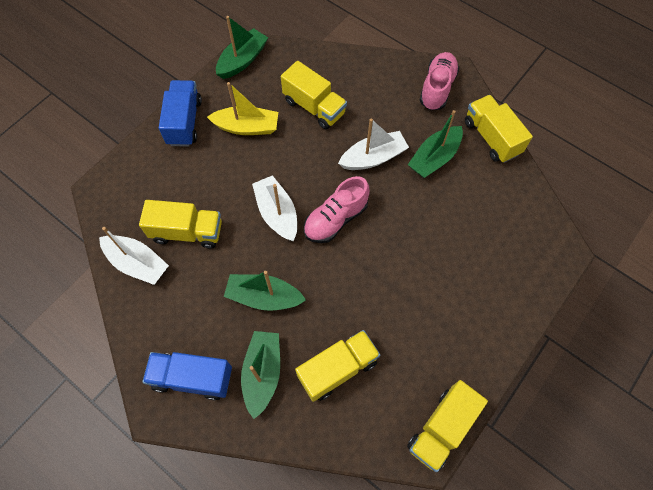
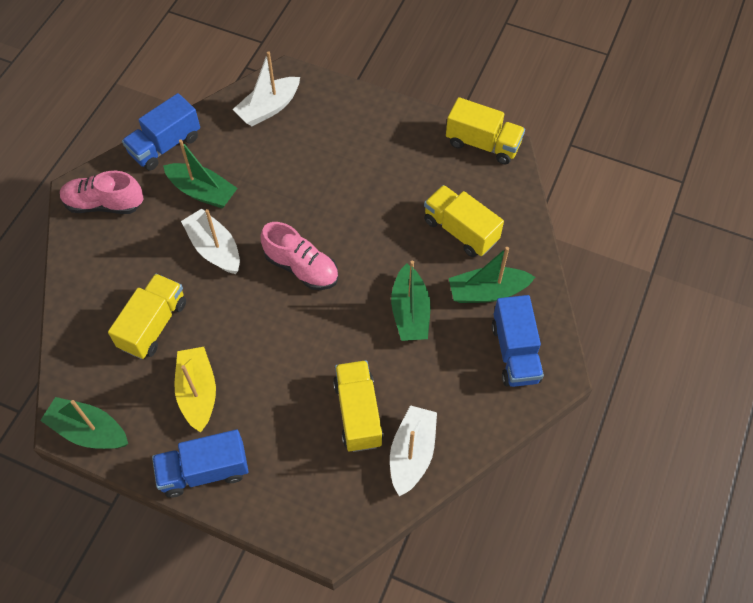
camera: 105 degrees left, 5 degrees down
(277, 213) = (309, 326): white boat -> white boat (268, 108)
(491, 137) = (165, 145): yellow truck -> blue truck

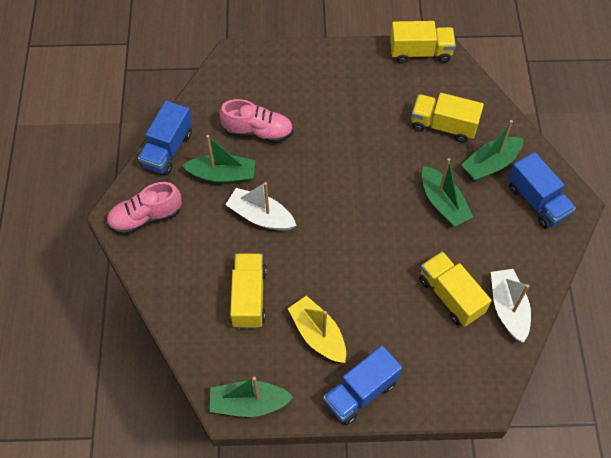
camera: 25 degrees left, 0 degrees up
(268, 108) = (235, 87): white boat -> none
(301, 268) = (339, 203): pink shoe -> pink shoe (258, 131)

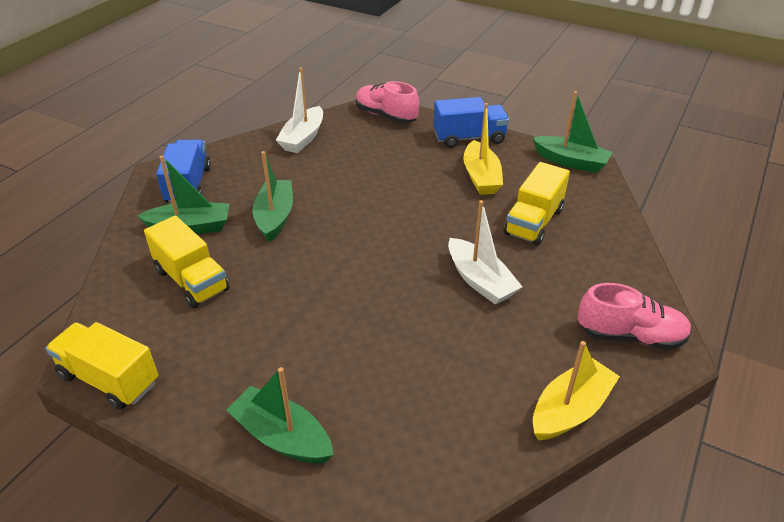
camera: 150 degrees left, 20 degrees down
(167, 149) = (570, 409): blue truck -> yellow boat
(222, 175) = (504, 342): green boat -> green boat (282, 436)
(258, 131) = (423, 375): pink shoe -> pink shoe (386, 116)
(450, 296) = (341, 159): yellow truck -> none

